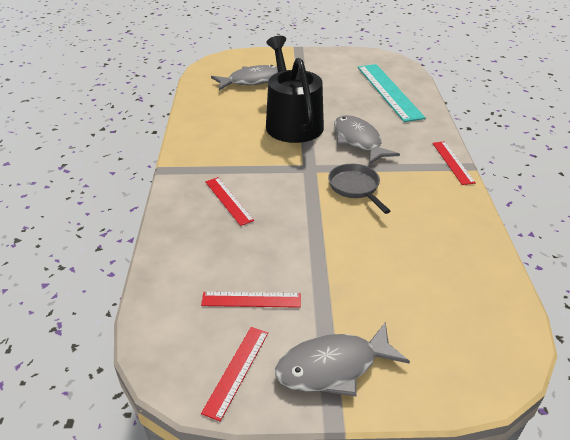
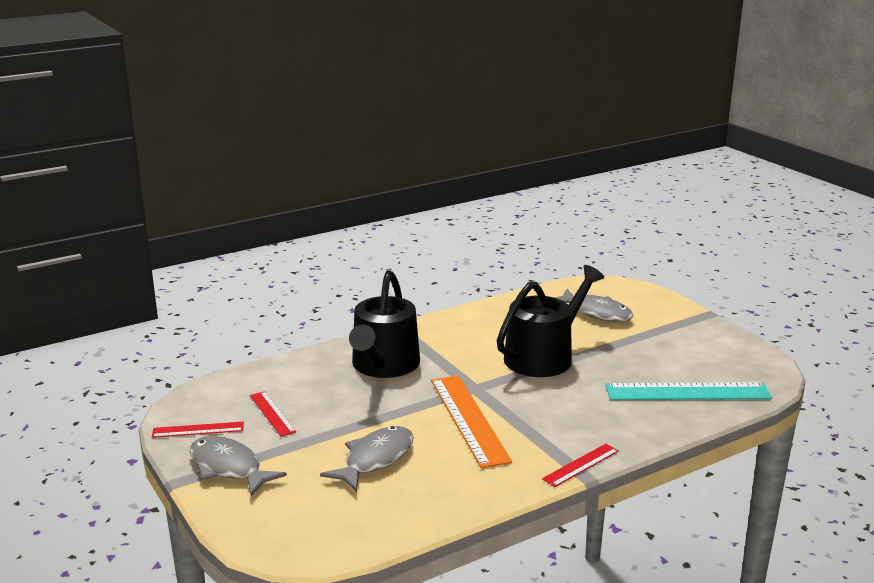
camera: 60 degrees right, 15 degrees down
(228, 200) = (383, 366): red ruler -> black watering can
(355, 187) = (468, 419): grey pan -> orange ruler
(358, 141) = (554, 400): grey fish -> grey fish (375, 459)
(388, 91) = (687, 392): turquoise ruler -> turquoise ruler turned 45 degrees clockwise

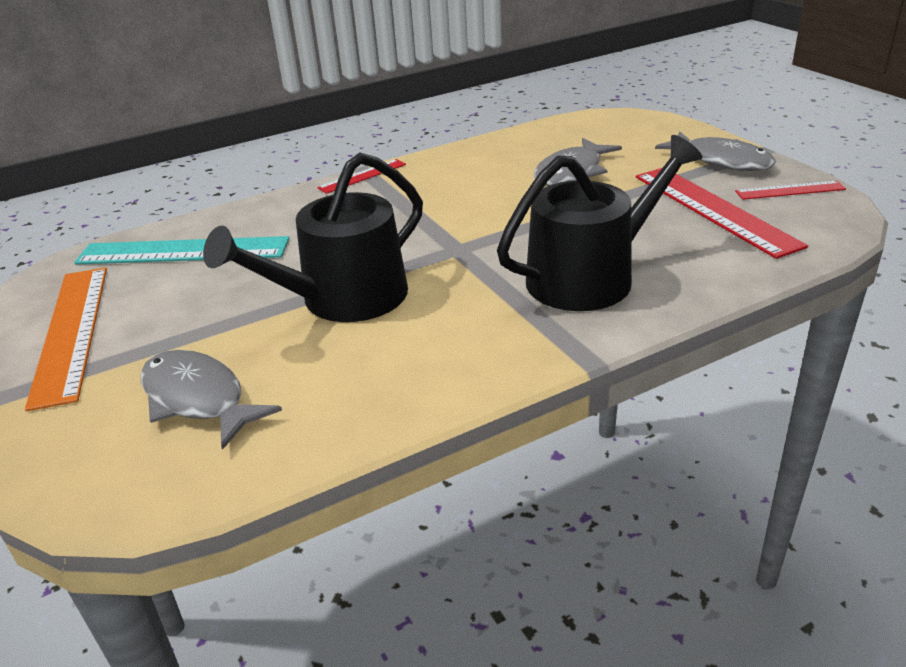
camera: 175 degrees left, 10 degrees up
(272, 413) = (713, 210): red ruler -> red ruler, size x1.91
(383, 366) = (591, 276): black watering can -> black watering can turned 45 degrees clockwise
(468, 419) = (470, 211): orange ruler -> orange ruler (71, 332)

